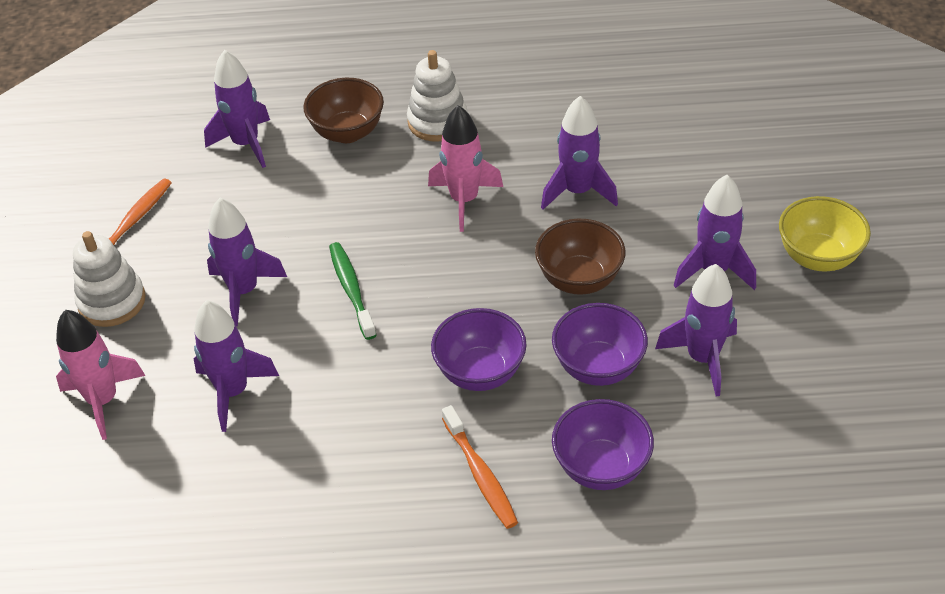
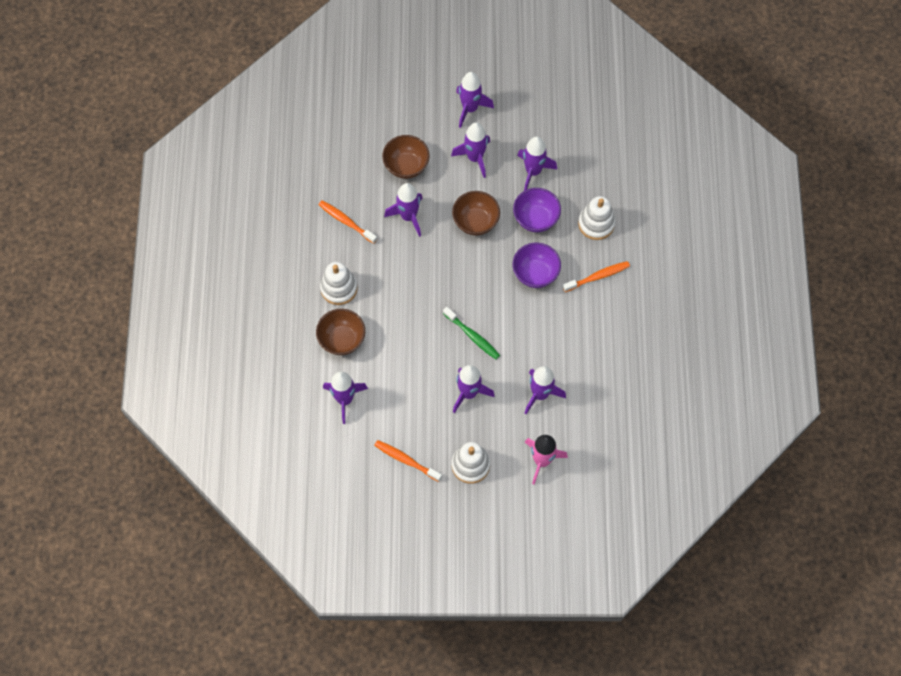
camera: 90 degrees left, 20 degrees up
(351, 289) = (472, 336): green toothbrush -> green toothbrush turned 120 degrees counterclockwise
(464, 200) = (409, 276): pink rocket -> none
(558, 119) = (346, 221): none -> orange toothbrush
(601, 467) = (596, 224): purple bowl -> white stacking toy
(676, 181) = (406, 166): none -> brown bowl
(818, 257) = (470, 108): yellow bowl -> purple rocket

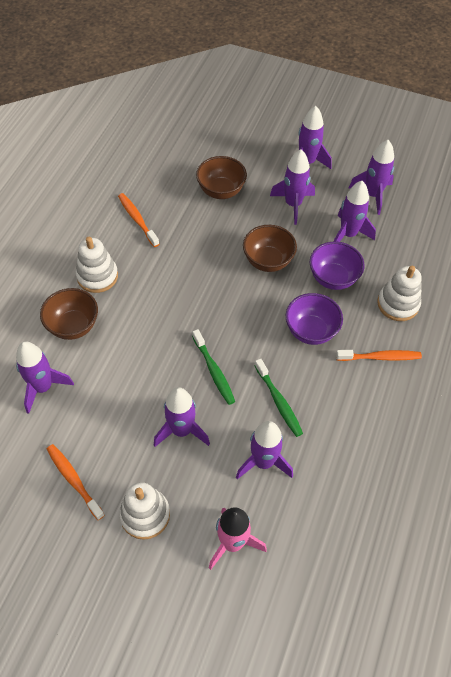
camera: 20 degrees right, 10 degrees down
(408, 216) = (201, 234): purple rocket -> purple rocket (372, 195)
(533, 342) = (279, 401): none -> green toothbrush

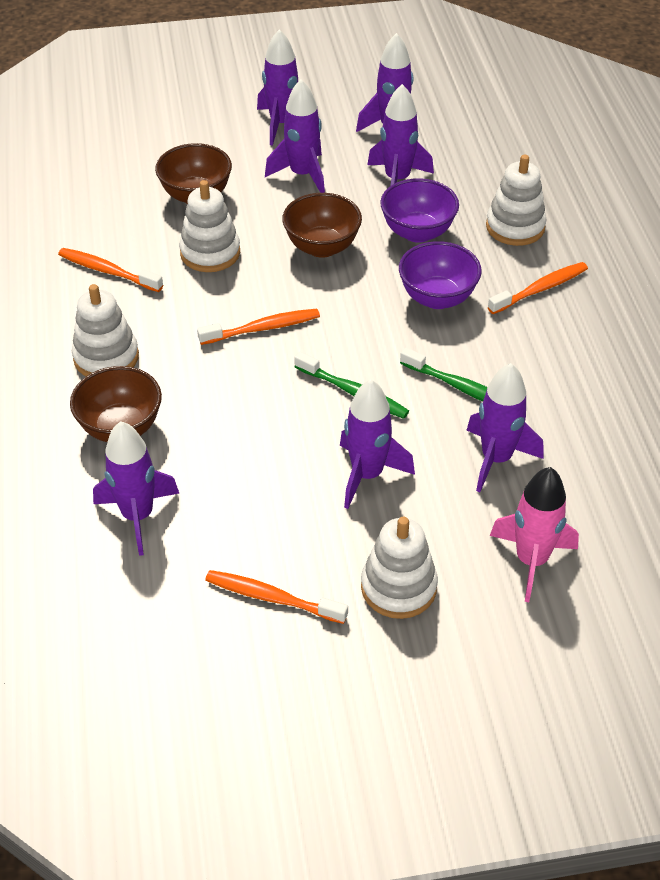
camera: 30 degrees left, 10 degrees down
(194, 300) = (263, 328): none -> orange toothbrush
(201, 234) = (210, 253): none -> white stacking toy

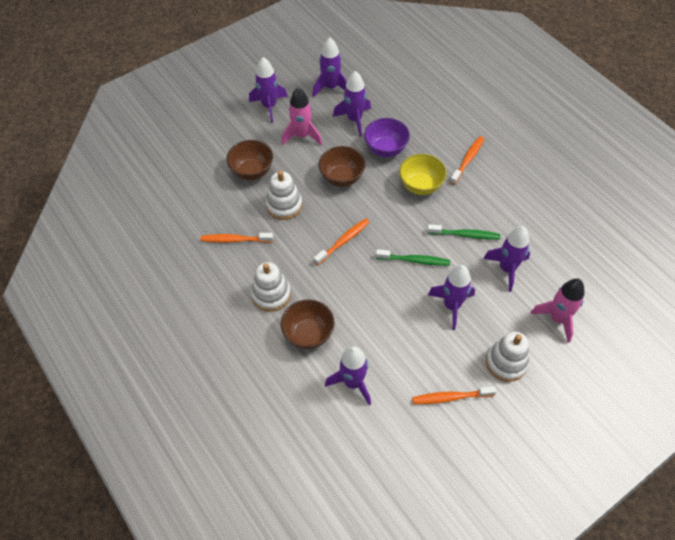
camera: 25 degrees left, 10 degrees up
(302, 175) = (302, 136): purple rocket -> pink rocket
(437, 298) = (420, 186): purple bowl -> yellow bowl
(515, 227) = (432, 127): white stacking toy -> none

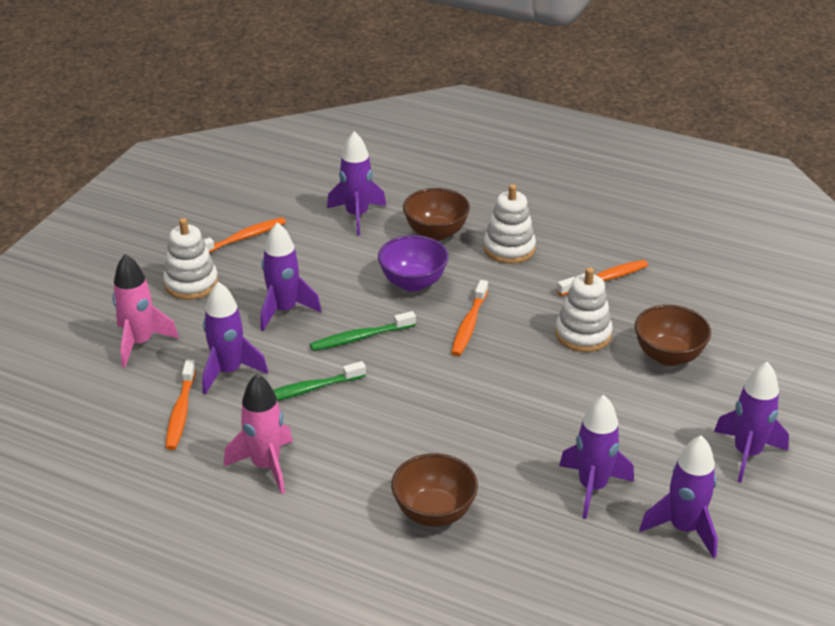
camera: 150 degrees right, 20 degrees down
(302, 136) = (650, 430): pink rocket -> pink rocket (266, 466)
(342, 178) = (536, 395): brown bowl -> brown bowl (434, 512)
(385, 149) = (504, 460): purple bowl -> purple bowl (413, 283)
(420, 186) = (412, 428): yellow bowl -> none
(467, 160) = (360, 496): orange toothbrush -> orange toothbrush (181, 412)

